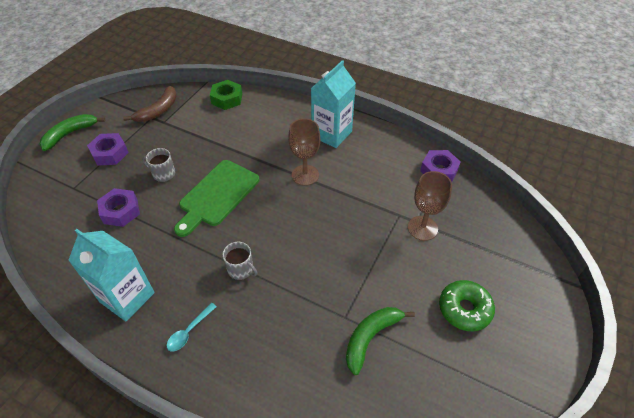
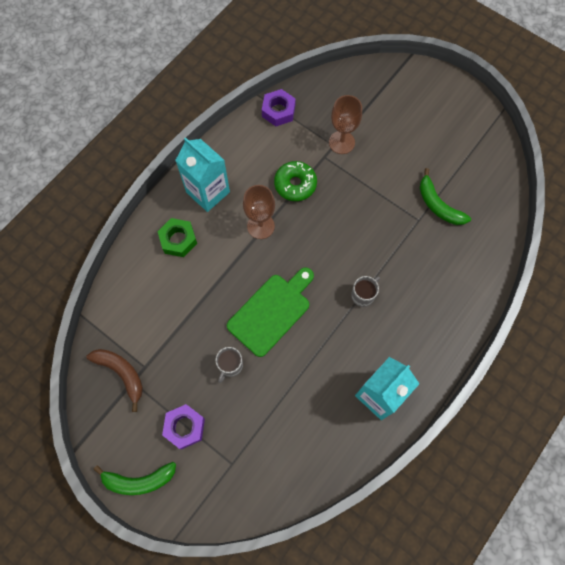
camera: 80 degrees left, 20 degrees up
(70, 134) = (139, 480): green banana -> green banana turned 60 degrees counterclockwise
(120, 211) = (275, 408): purple nut -> none
(189, 331) = (418, 341): turquoise spoon -> none
(217, 195) = (272, 311): green cutting board -> green cutting board turned 90 degrees counterclockwise
(227, 99) = (121, 293): green nut -> green nut (178, 240)
(464, 309) = (422, 135): green donut -> green donut (295, 184)

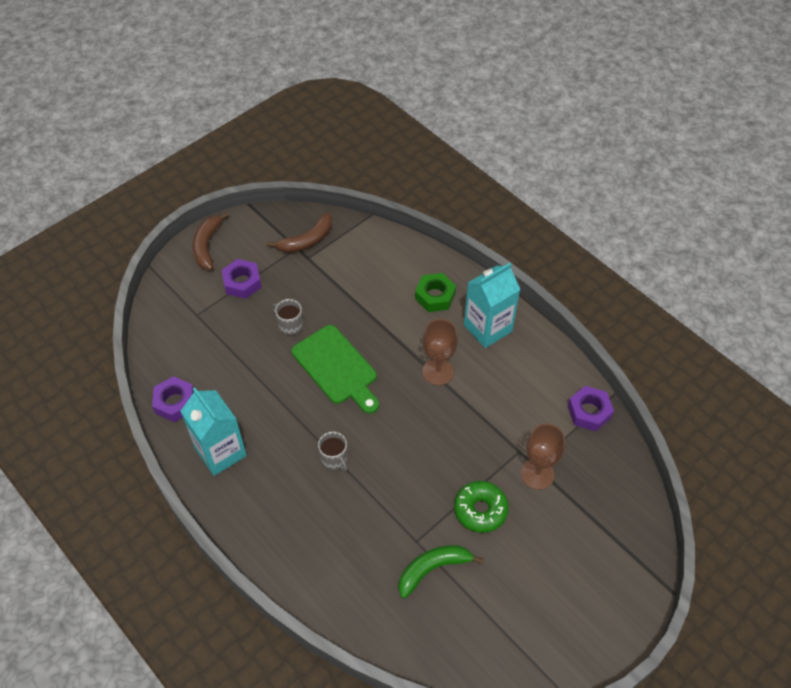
camera: 100 degrees right, 15 degrees down
(139, 480) = (207, 246): green banana -> brown banana
(295, 184) = (485, 414): green donut -> green donut (480, 510)
(337, 454) = (175, 402): none -> purple nut

